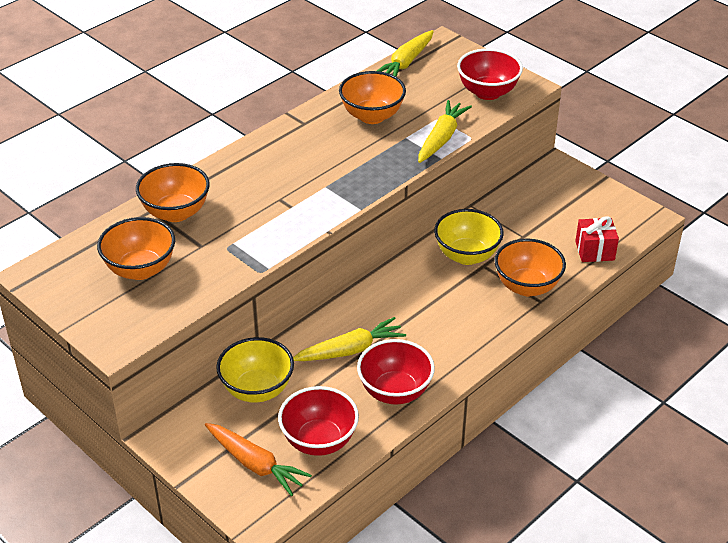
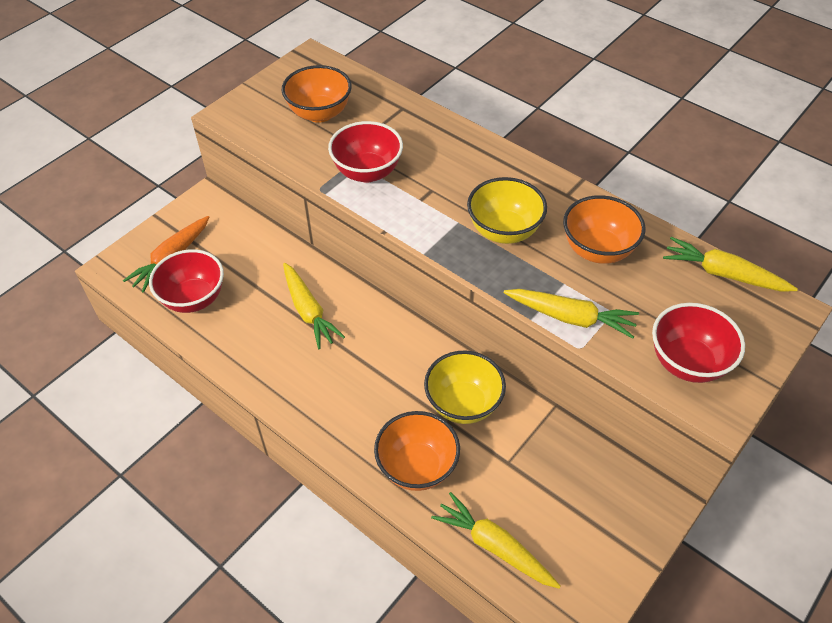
camera: 85 degrees right, 10 degrees up
(176, 213) = (400, 123): orange bowl -> none
(257, 390) = (257, 249): yellow bowl -> yellow bowl (504, 231)
(395, 392) = (252, 350): red bowl -> red bowl (367, 172)
(594, 250) = (494, 546): red gift -> yellow carrot

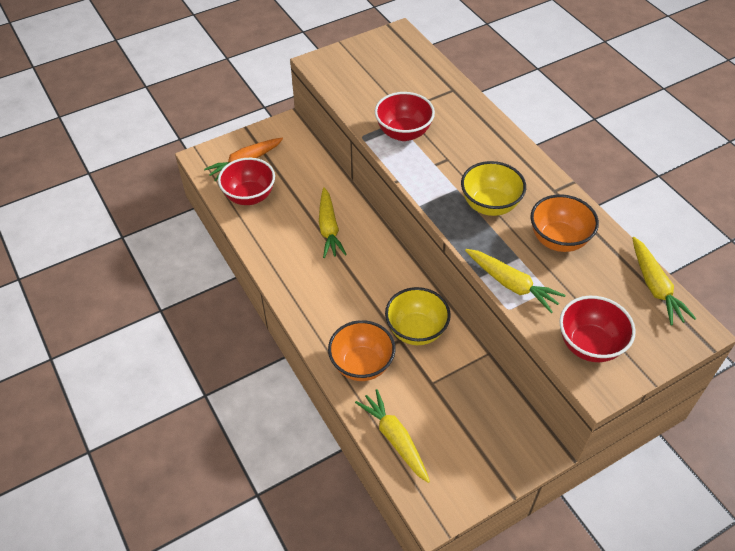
camera: 20 degrees right, 0 degrees up
(319, 113) = (386, 79): orange bowl -> none
(723, 274) = (655, 287): yellow carrot -> yellow carrot turned 150 degrees counterclockwise

